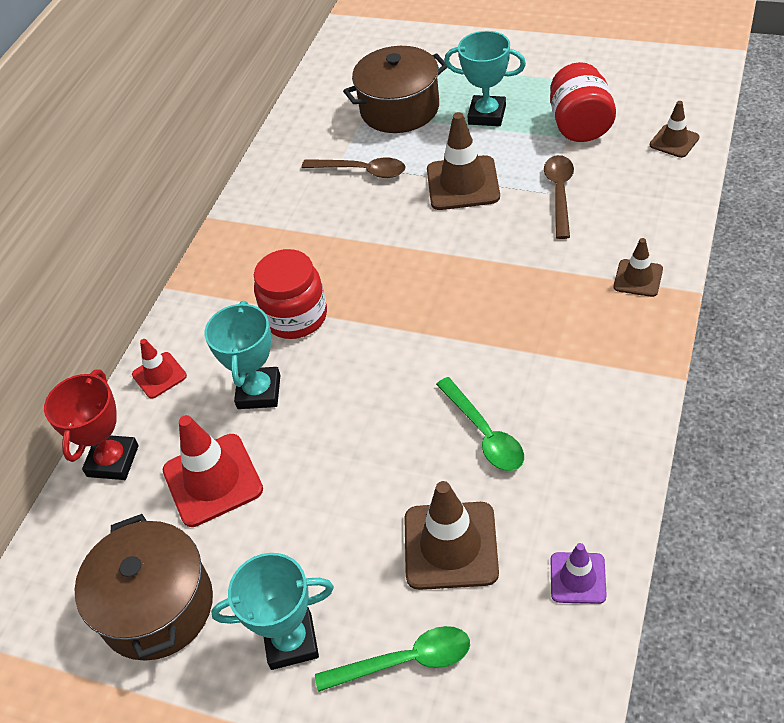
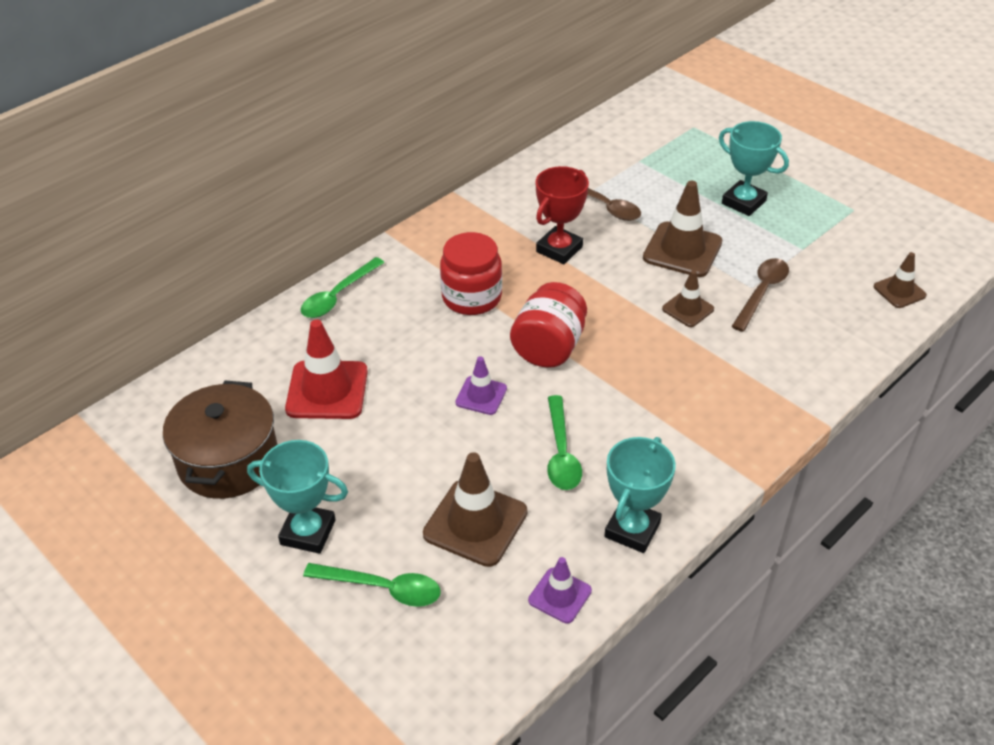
camera: 20 degrees right, 5 degrees down
(113, 461) = (264, 343): red trophy -> red trophy (559, 249)
(159, 375) = (338, 296): red traffic cone -> green spoon
(259, 392) = (405, 341): turquoise trophy -> turquoise trophy (632, 530)
(370, 412) = (481, 395): none -> purple traffic cone
(399, 109) = (670, 167): brown pot -> none
(580, 125) = (821, 244): red jar -> red jar (549, 347)
(638, 278) = (781, 390): brown traffic cone -> brown traffic cone (688, 309)

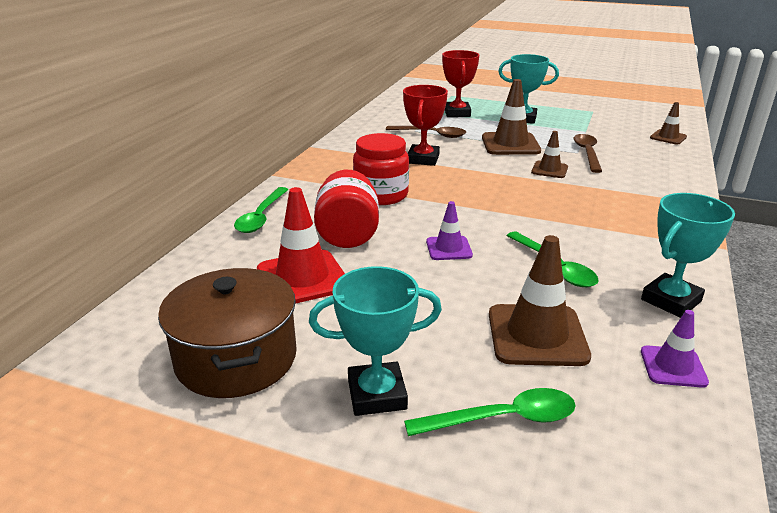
camera: 25 degrees left, 15 degrees down
(549, 347) = (473, 209): red jar -> red jar (348, 234)
(632, 530) = (670, 300): turquoise trophy -> turquoise trophy turned 45 degrees clockwise
(669, 169) = (457, 113): none -> red trophy

